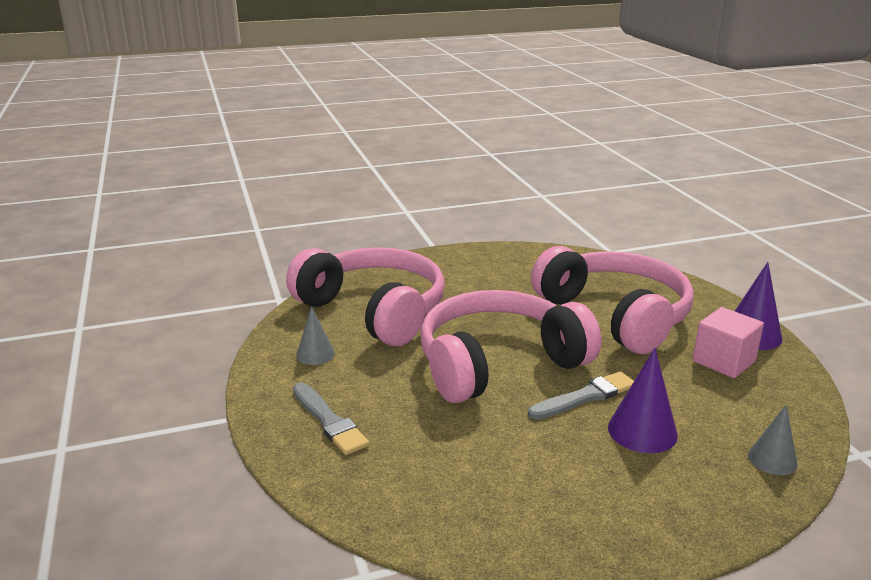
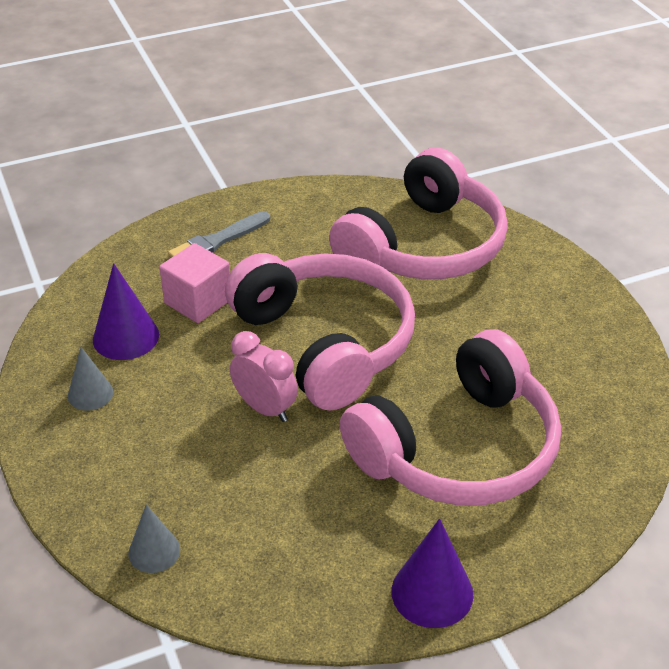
camera: 85 degrees right, 15 degrees up
(315, 354) = (327, 219): grey cone -> grey cone (90, 394)
(585, 397) = (265, 408): grey brush -> pink clock
(642, 431) = (204, 449): purple cone -> purple cone (126, 337)
(723, 361) = (354, 545): pink cube -> pink cube (198, 301)

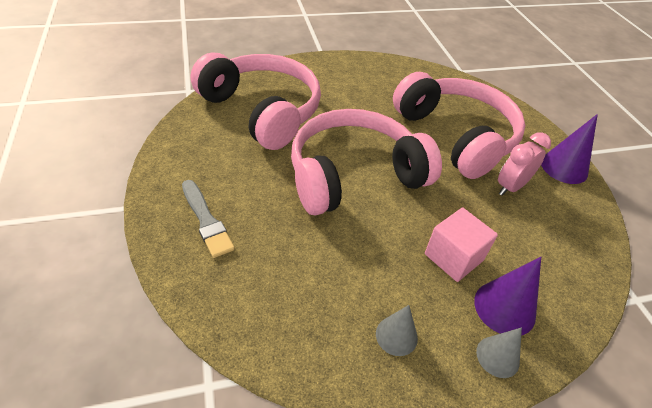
camera: 85 degrees left, 5 degrees up
(126, 337) = (323, 302): purple cone -> purple cone (504, 308)
(154, 551) = (564, 299): grey cone -> grey cone (497, 356)
(198, 301) = (287, 243): pink cube -> pink cube (453, 257)
(265, 408) = (419, 217): pink clock -> pink clock (510, 187)

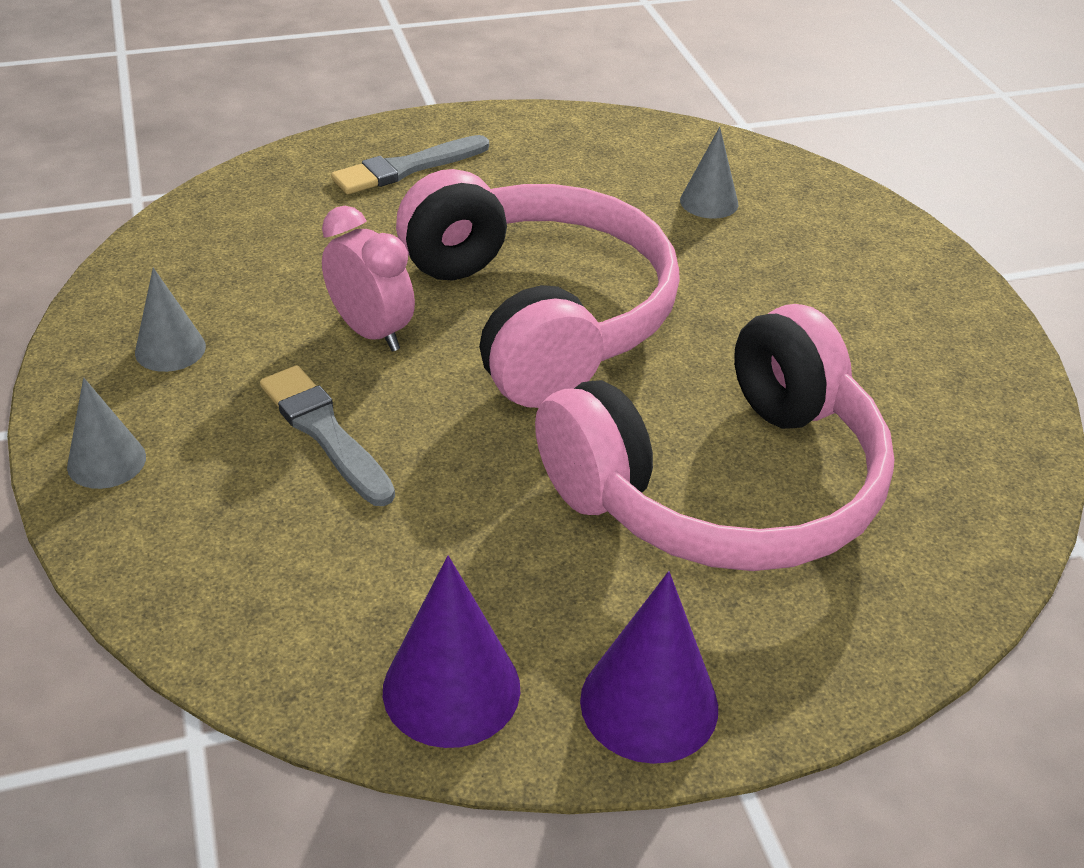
camera: 90 degrees right, 5 degrees down
(262, 110) = (709, 202): pink headphones -> grey cone
(453, 257) = (325, 433): pink cube -> grey brush
(504, 308) = (201, 488): purple cone -> purple cone (451, 688)
(510, 187) = (544, 561): pink clock -> pink clock (371, 332)

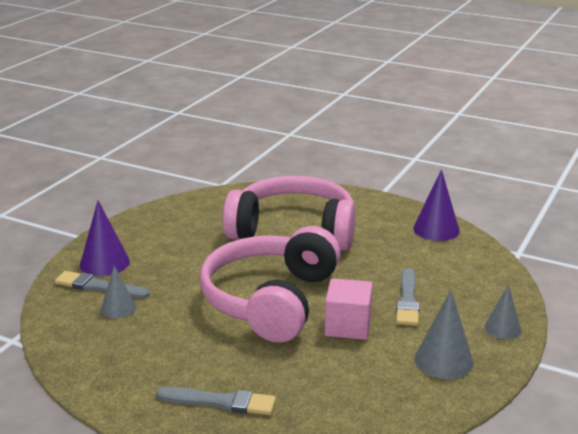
camera: 135 degrees left, 15 degrees down
(170, 349) = (444, 361): grey cone -> grey cone, size x1.54
(371, 332) = (348, 326): pink clock -> pink cube
(649, 703) = (386, 207): purple cone -> purple cone (104, 263)
(790, 214) = (99, 287): none -> grey brush

